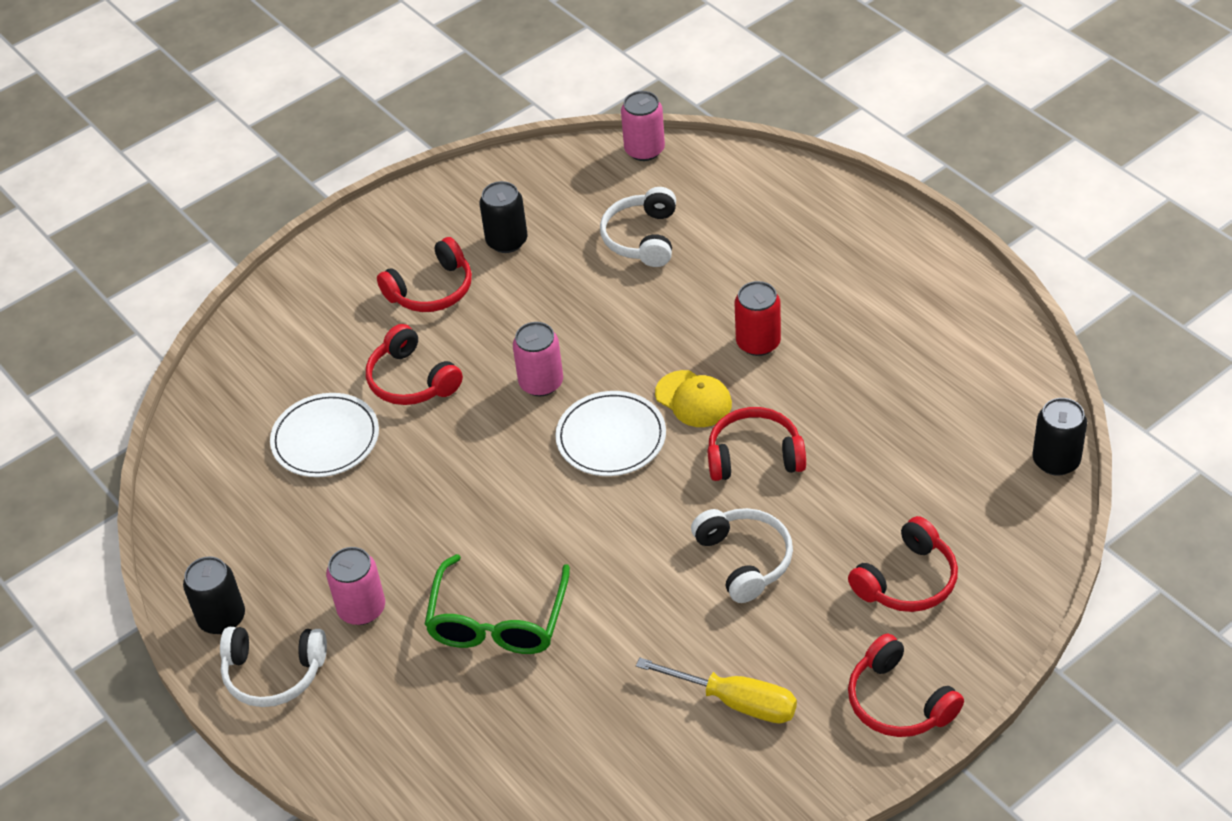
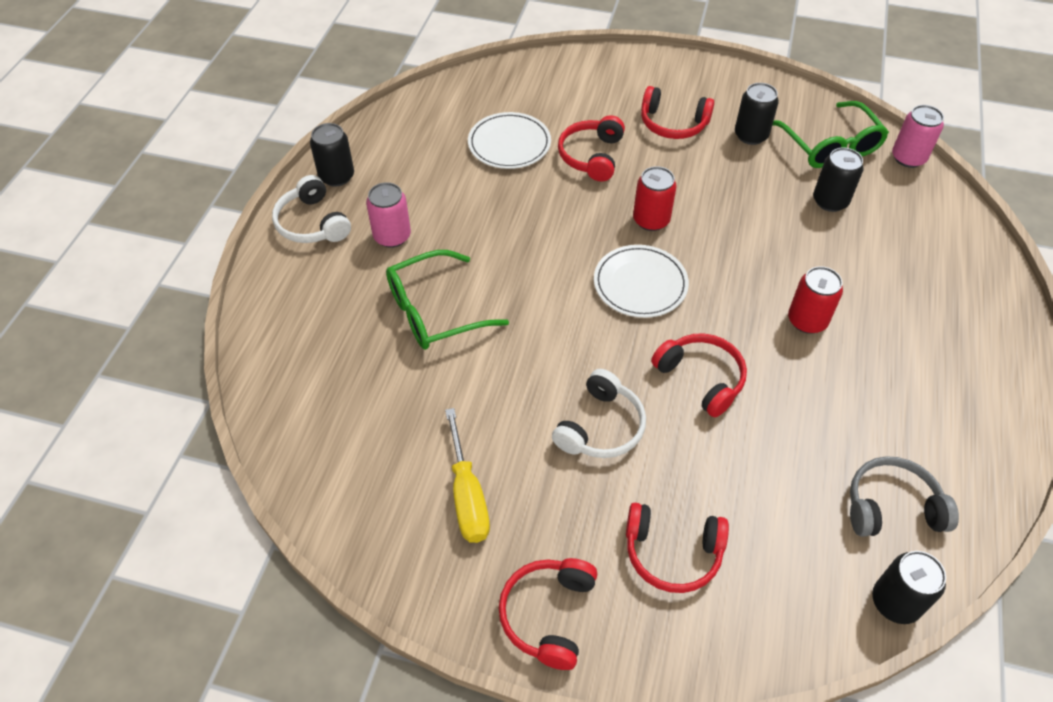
camera: 50 degrees right, 5 degrees up
(541, 383) = (651, 220): pink can -> red can
(576, 193) = (830, 145): none -> green glasses
(642, 238) = (830, 201): white headphones -> black can
(693, 399) = (718, 312): yellow cap -> none
(977, 408) = (892, 507): none -> grey headphones

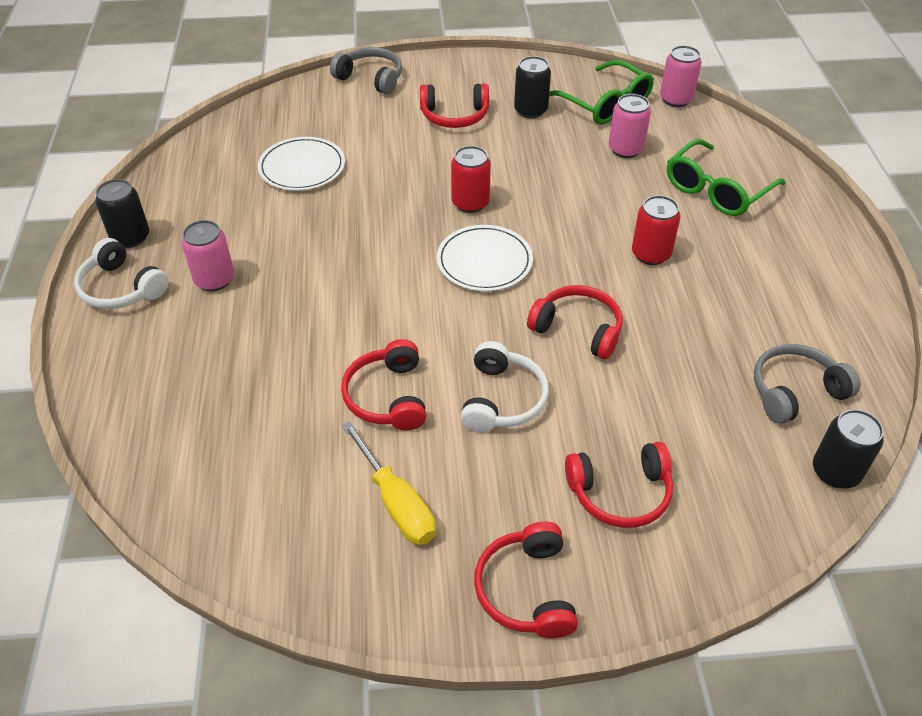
camera: 20 degrees left, 5 degrees down
(434, 311) = (289, 338): green glasses -> green glasses (717, 190)
(592, 156) = (389, 160): red headphones -> red headphones (388, 396)
(608, 65) = (371, 78): none -> grey headphones
(830, 201) = (625, 149): black can -> pink can

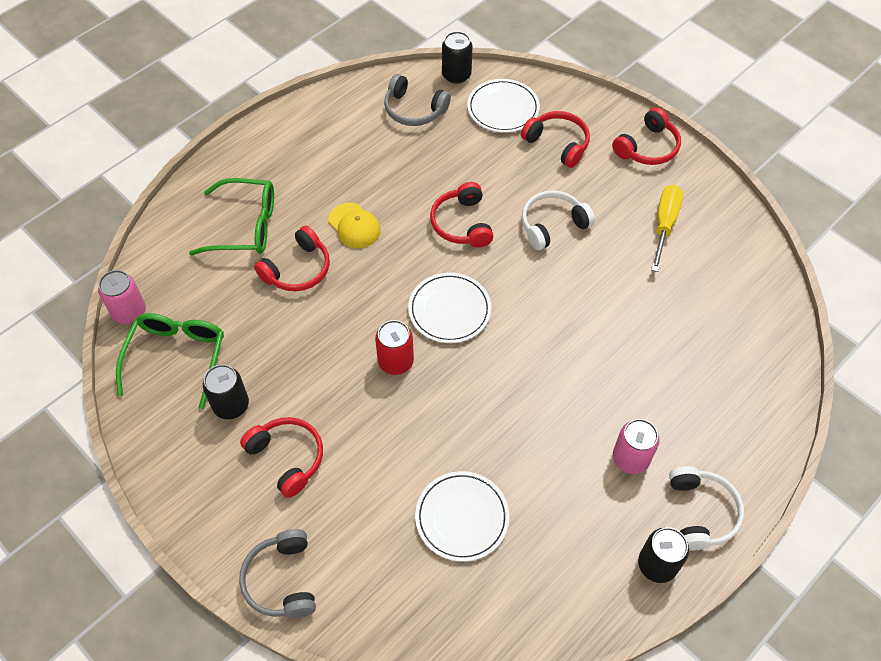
camera: 130 degrees left, 10 degrees up
(388, 396) = (609, 278): red headphones -> red headphones (297, 269)
(625, 149) = (237, 306): pink can -> none
(650, 254) = (354, 226): red can -> yellow cap
(731, 479) = (503, 108): none -> white plate

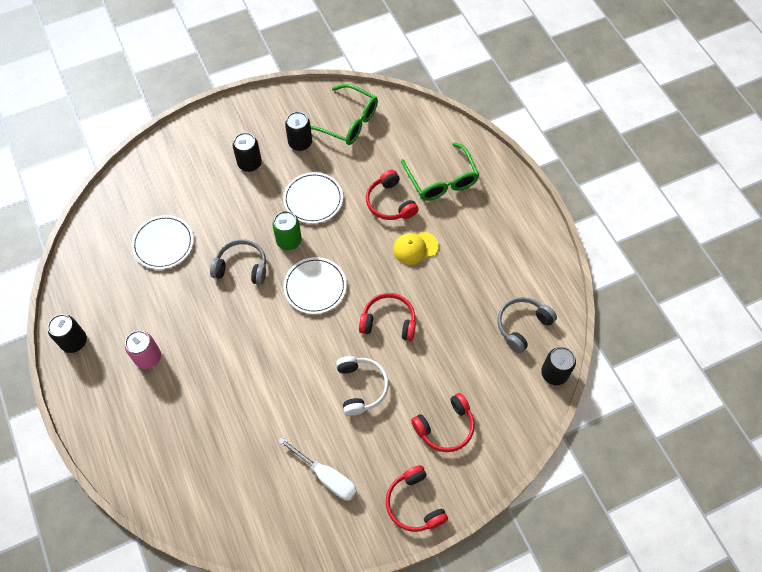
camera: 110 degrees right, 5 degrees up
(129, 312) = (394, 103): pink can -> none
(245, 226) = (441, 180): green glasses -> green glasses turned 45 degrees counterclockwise
(282, 580) = (176, 144): grey headphones -> grey headphones (241, 267)
(287, 458) = (249, 163): red headphones -> black can
(395, 361) = (289, 240): red can -> green can
(503, 108) = (501, 397): white plate -> white plate (313, 199)
(664, 225) = (326, 476): yellow screwdriver -> white screwdriver
(700, 513) = (90, 384): white headphones -> none

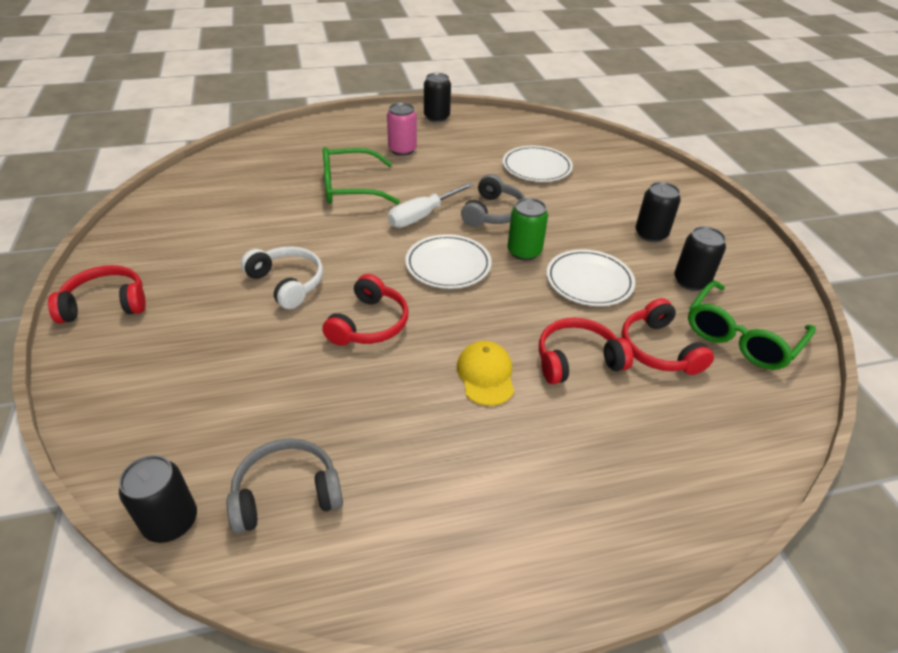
camera: 100 degrees right, 20 degrees down
(326, 476) = (196, 241): white screwdriver -> white screwdriver (422, 216)
(361, 387) = (287, 283): white headphones -> white headphones turned 135 degrees counterclockwise
(441, 180) = (622, 438): green glasses -> green glasses (350, 187)
(445, 427) = (180, 353): red headphones -> red headphones (658, 349)
(522, 326) = (286, 494): grey headphones -> grey headphones turned 75 degrees counterclockwise

